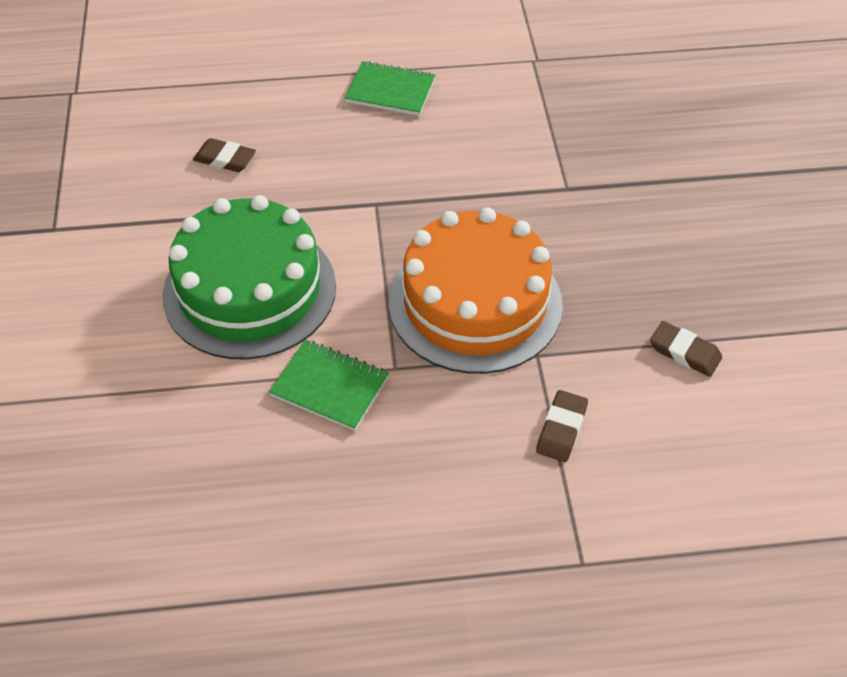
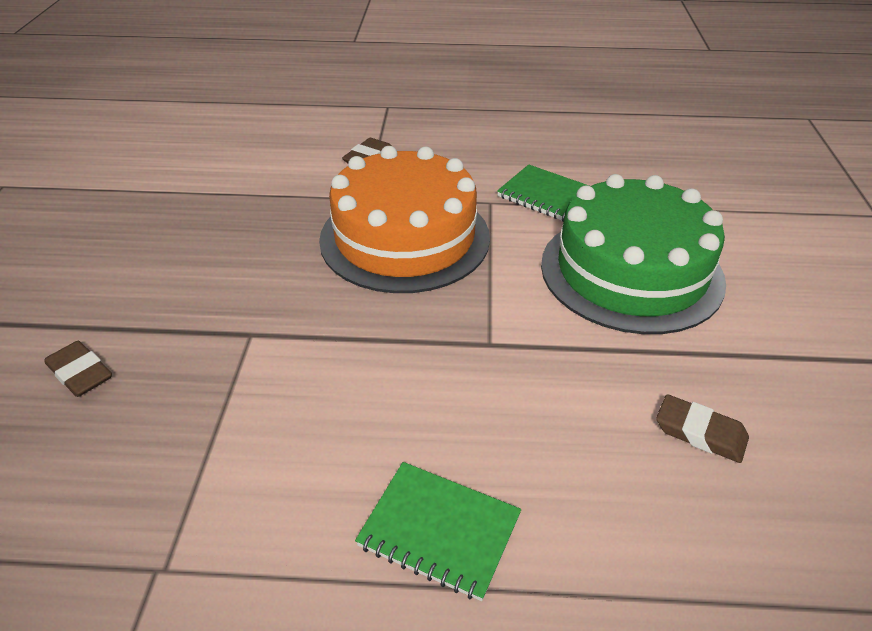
camera: 170 degrees left, 10 degrees down
(684, 352) = (240, 187): brown eraser -> brown eraser (80, 373)

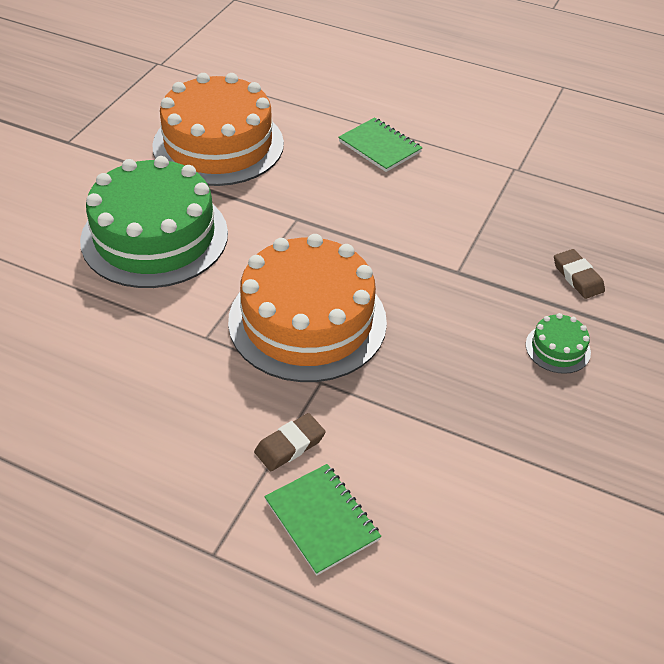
camera: 160 degrees left, 5 degrees up
(125, 281) = (557, 348): none -> green cake
(547, 196) = (148, 327): green notebook -> green notebook (322, 520)
(700, 433) = (218, 144): brown eraser -> orange cake

